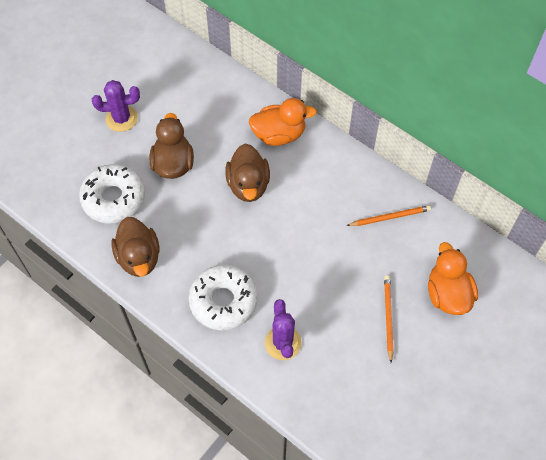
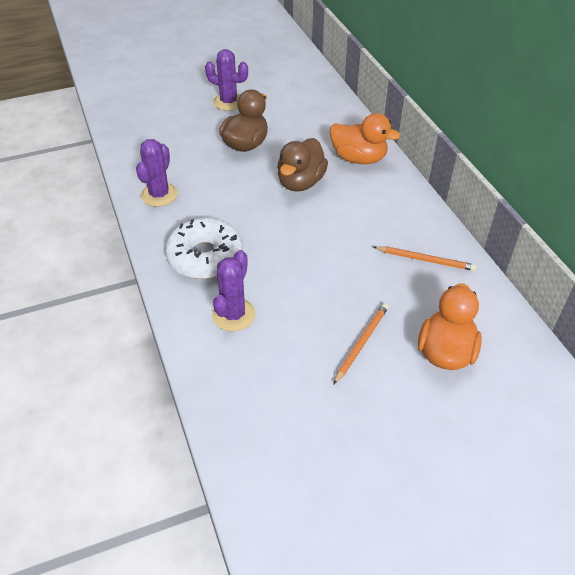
camera: 30 degrees right, 15 degrees down
(113, 198) = (175, 148): white donut -> none
(139, 257) = (159, 195): brown duck -> purple cactus

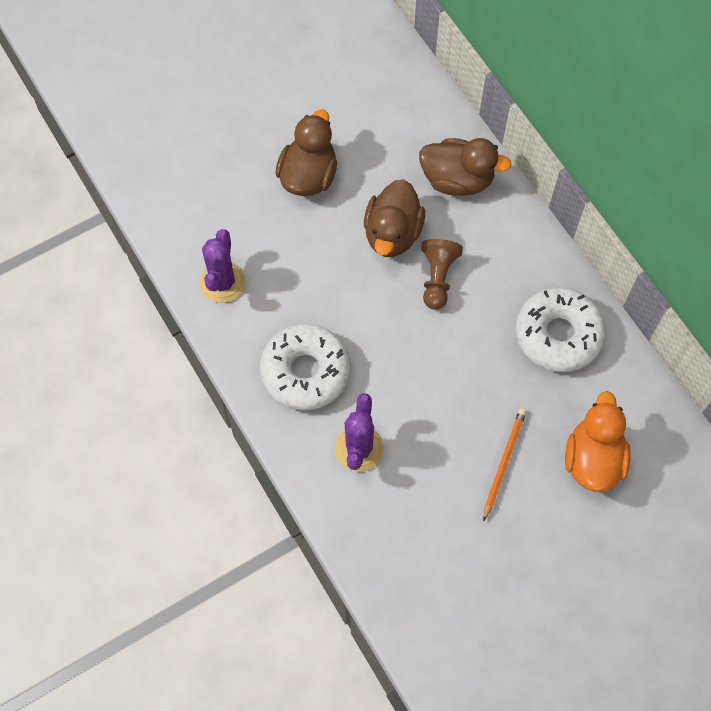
camera: 10 degrees left, 20 degrees up
(228, 102) = (265, 96): purple cactus -> none
(330, 212) = (437, 278): none -> brown pawn
(358, 158) = (457, 180): orange duck -> brown duck
(425, 260) = (558, 335): orange pencil -> white donut

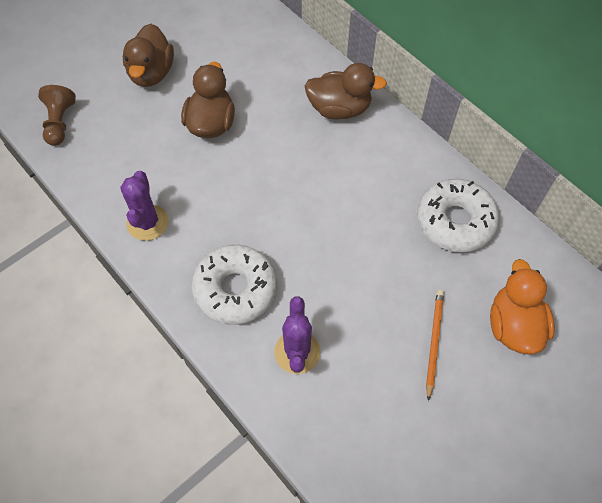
camera: 10 degrees left, 5 degrees down
(392, 234) = (292, 159): brown duck -> brown duck (151, 73)
(437, 278) = (339, 190): brown pawn -> brown pawn (60, 123)

